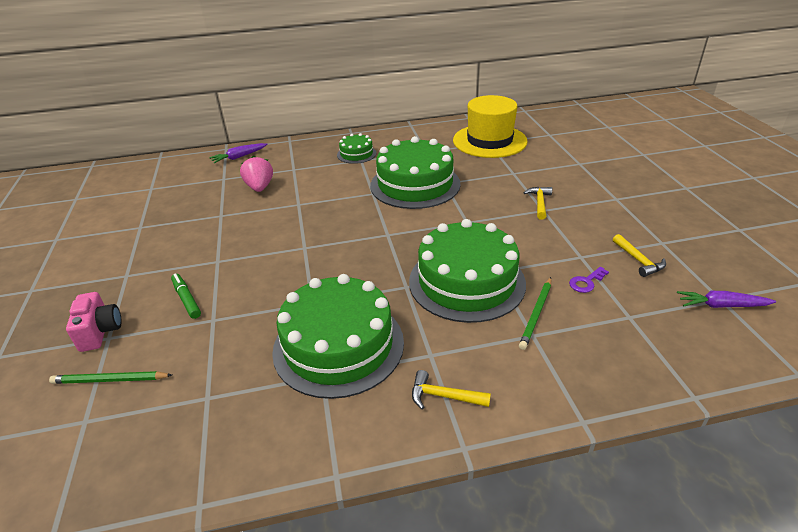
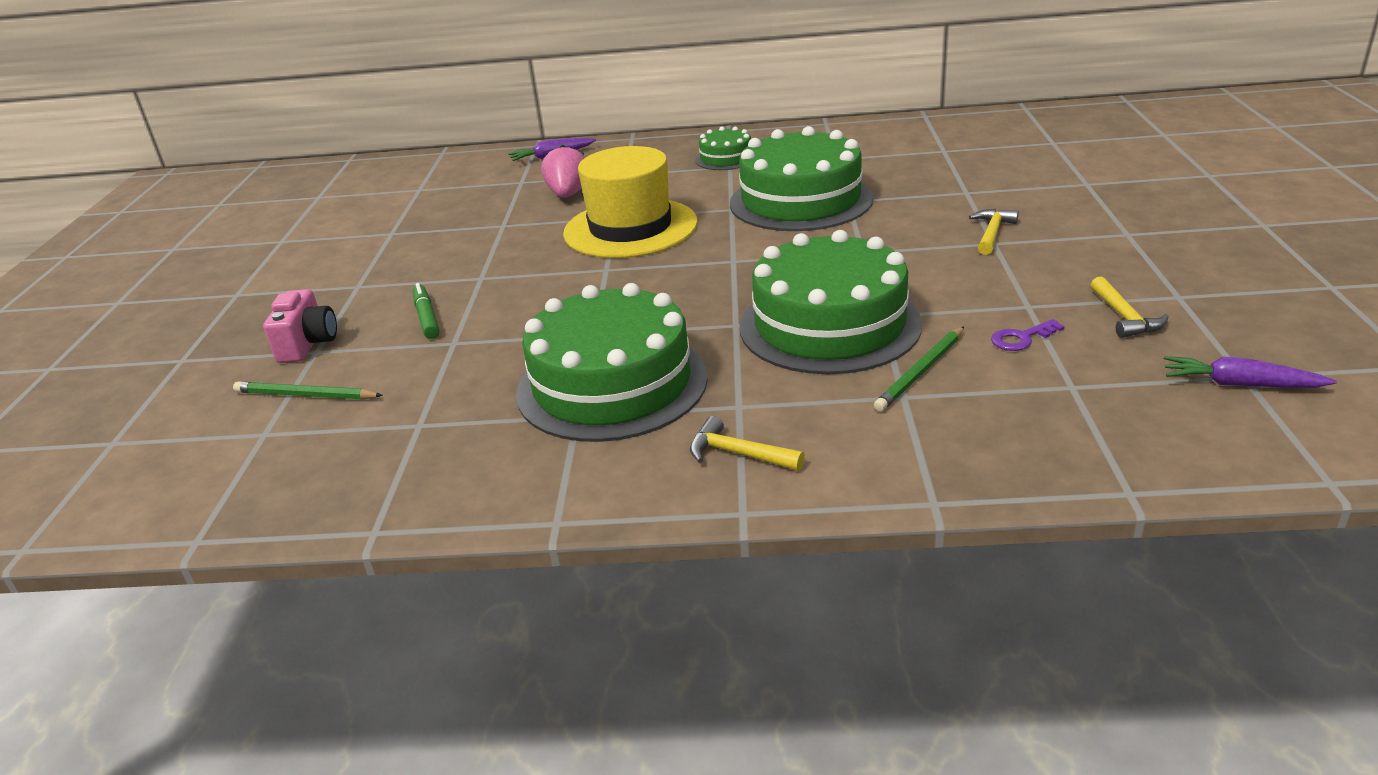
camera: 15 degrees right, 5 degrees down
(489, 141) = (946, 148): yellow hat -> yellow hat (630, 228)

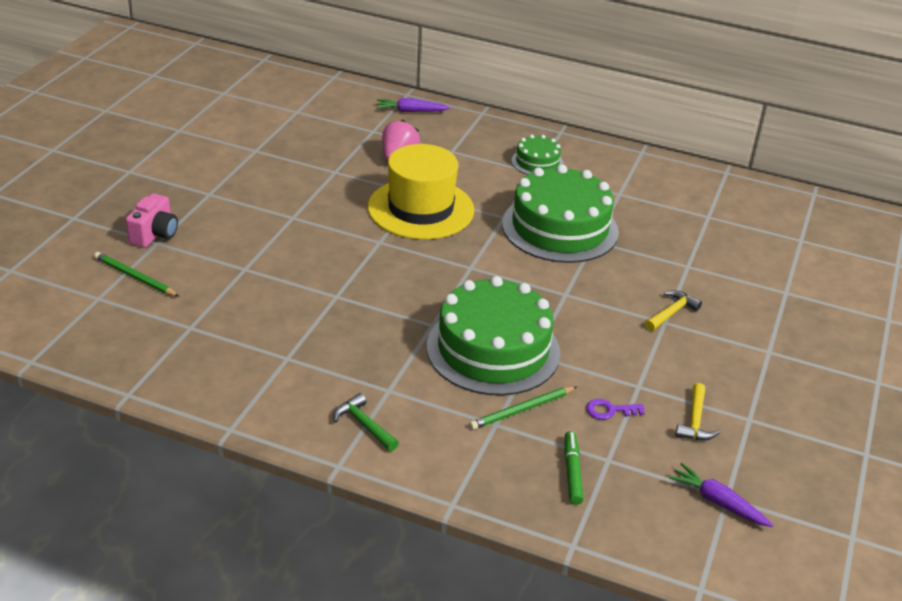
camera: 15 degrees right, 5 degrees up
(426, 318) = (239, 240): green marker -> green marker (572, 472)
(612, 384) = (322, 342): green cake -> none
(738, 454) = (364, 424): yellow hammer -> green hammer

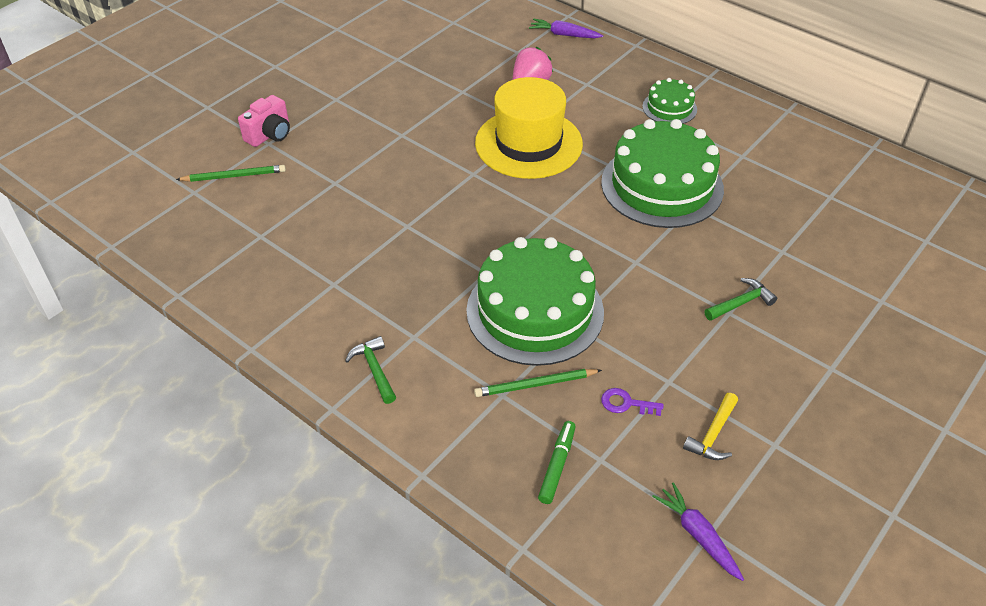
camera: 20 degrees right, 10 degrees up
(135, 277) = (234, 176): green pencil -> green pencil turned 120 degrees clockwise
(671, 312) = (741, 303): yellow hammer -> green hammer

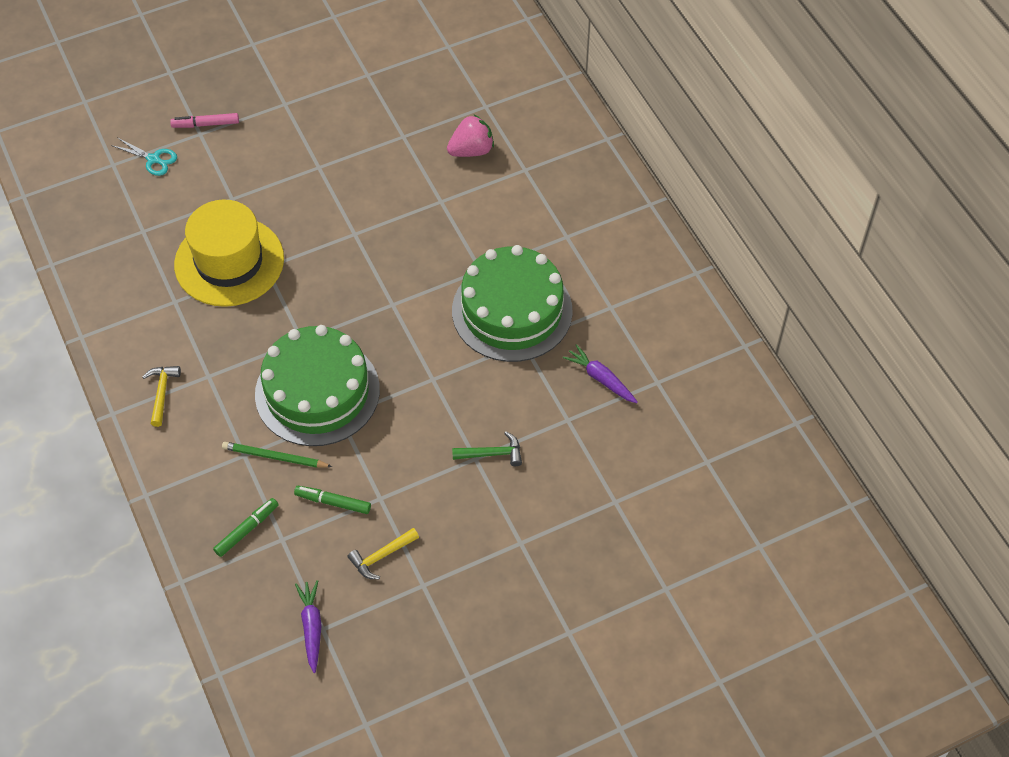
camera: 25 degrees right, 10 degrees up
(234, 176) = (153, 159): green pencil -> turquoise scissors
(270, 135) = (206, 124): pink camera -> pink marker
(374, 369) = (162, 392): green hammer -> yellow hammer
(528, 143) = (424, 219): yellow hat -> yellow hat (229, 261)
(564, 35) = (545, 100): purple carrot -> purple carrot (600, 378)
(626, 403) = (333, 502): purple key -> green marker
(669, 108) = (583, 227): green cake -> none

